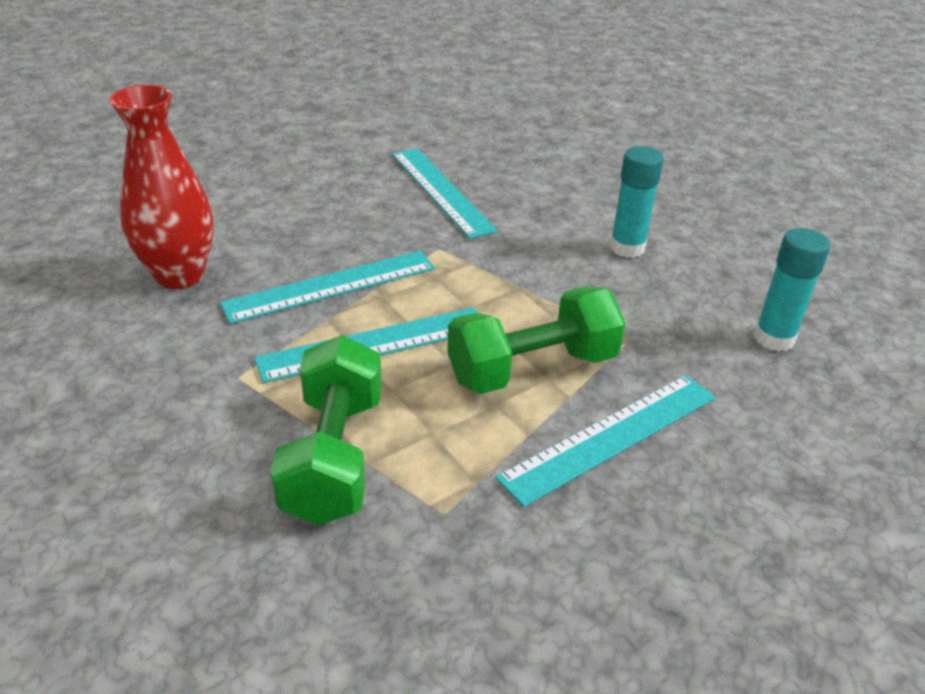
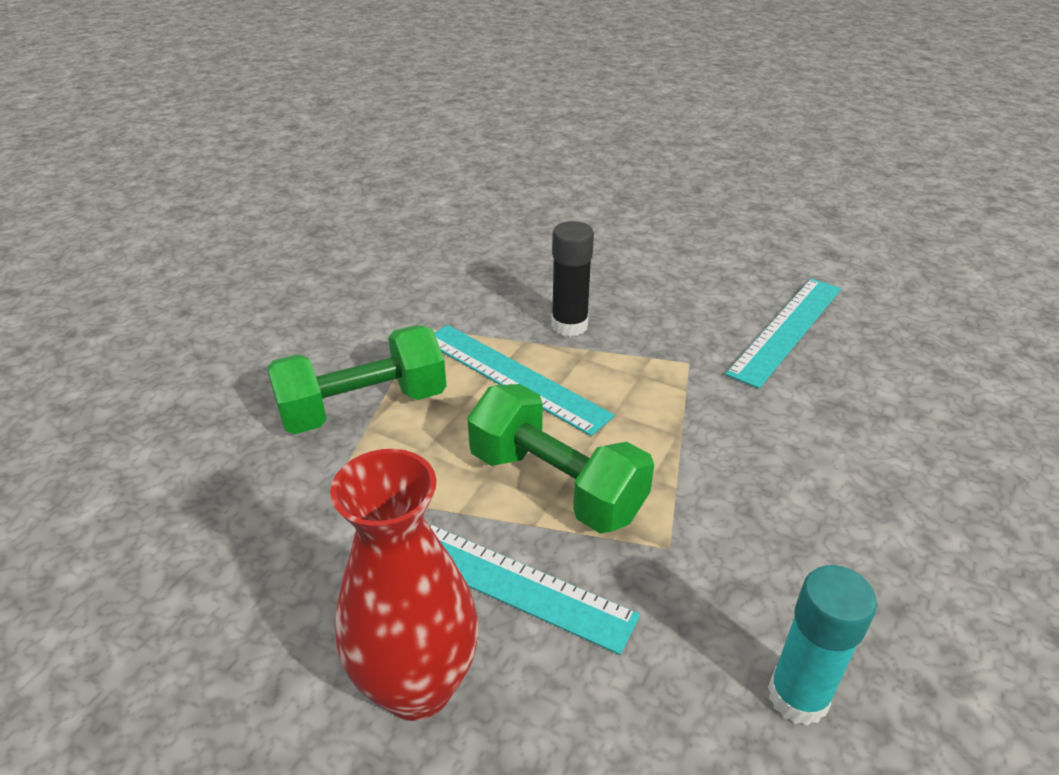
camera: 65 degrees right, 0 degrees up
(180, 275) = (516, 255): red vase -> red vase (417, 686)
(331, 286) = (569, 325): turquoise ruler -> black glue stick
(627, 248) = (846, 497): turquoise glue stick -> none

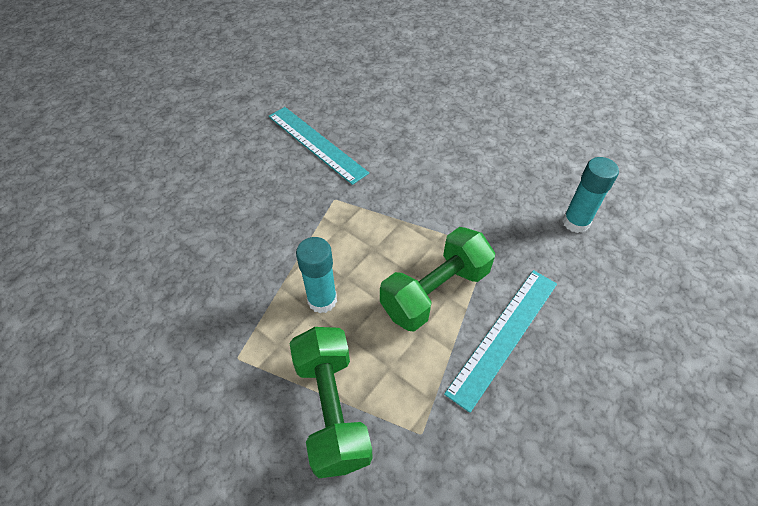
camera: 80 degrees left, 15 degrees up
(417, 686) = (579, 384): red vase -> none
(513, 377) = (322, 300): turquoise ruler -> turquoise glue stick
(569, 325) = (271, 255): black glue stick -> none

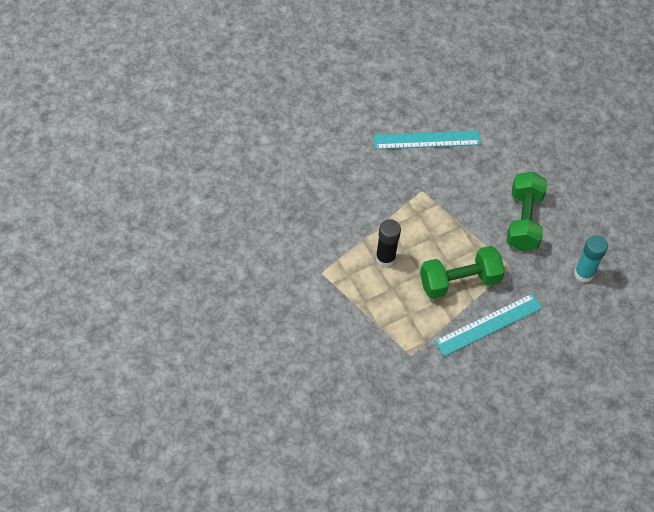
camera: 20 degrees right, 5 degrees up
(316, 144) = (427, 140): turquoise ruler -> turquoise ruler turned 75 degrees counterclockwise
(322, 300) = (385, 258): turquoise glue stick -> black glue stick
(332, 409) = (366, 323): green dumbbell -> green dumbbell (523, 221)

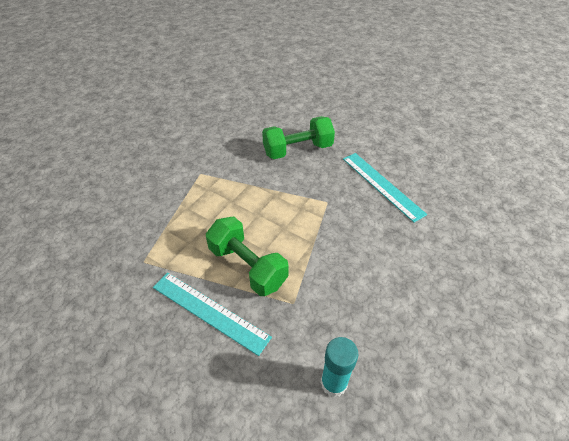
camera: 65 degrees right, 10 degrees down
(385, 258) = (239, 205): black glue stick -> none
(523, 221) = (358, 292): green dumbbell -> green dumbbell (298, 150)

